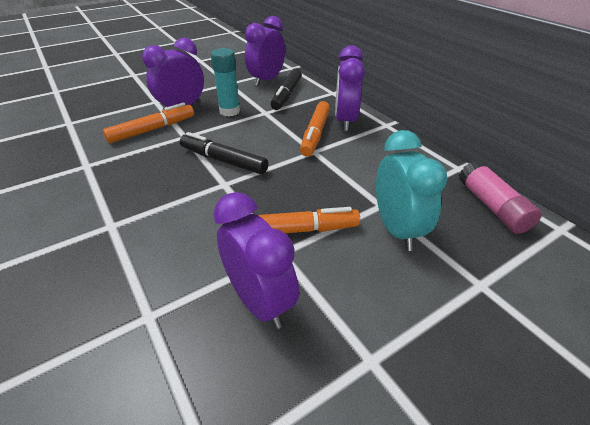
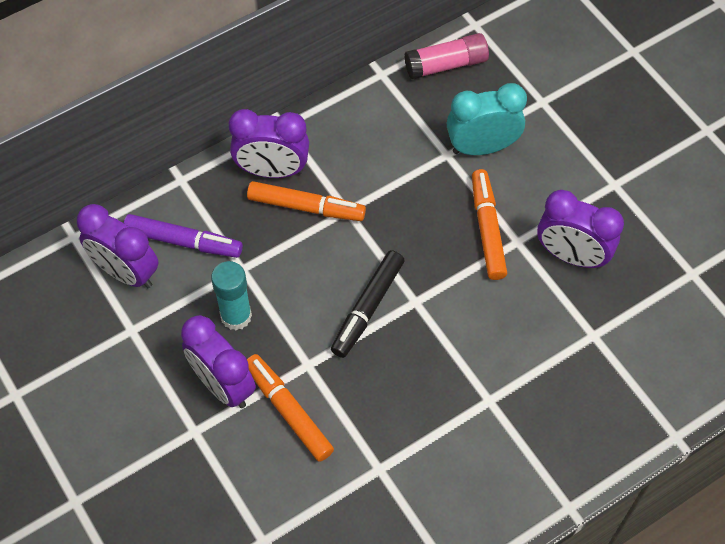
camera: 90 degrees left, 20 degrees up
(259, 301) = (571, 256): purple clock -> purple clock turned 120 degrees counterclockwise
(286, 94) = (183, 241): black marker -> purple marker

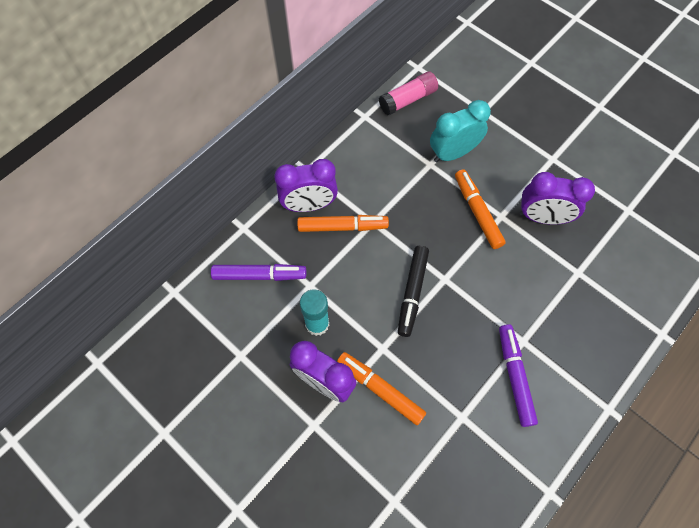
camera: 15 degrees left, 5 degrees up
(126, 272) = (223, 310): purple clock -> none
(462, 438) = (514, 376): none -> purple marker

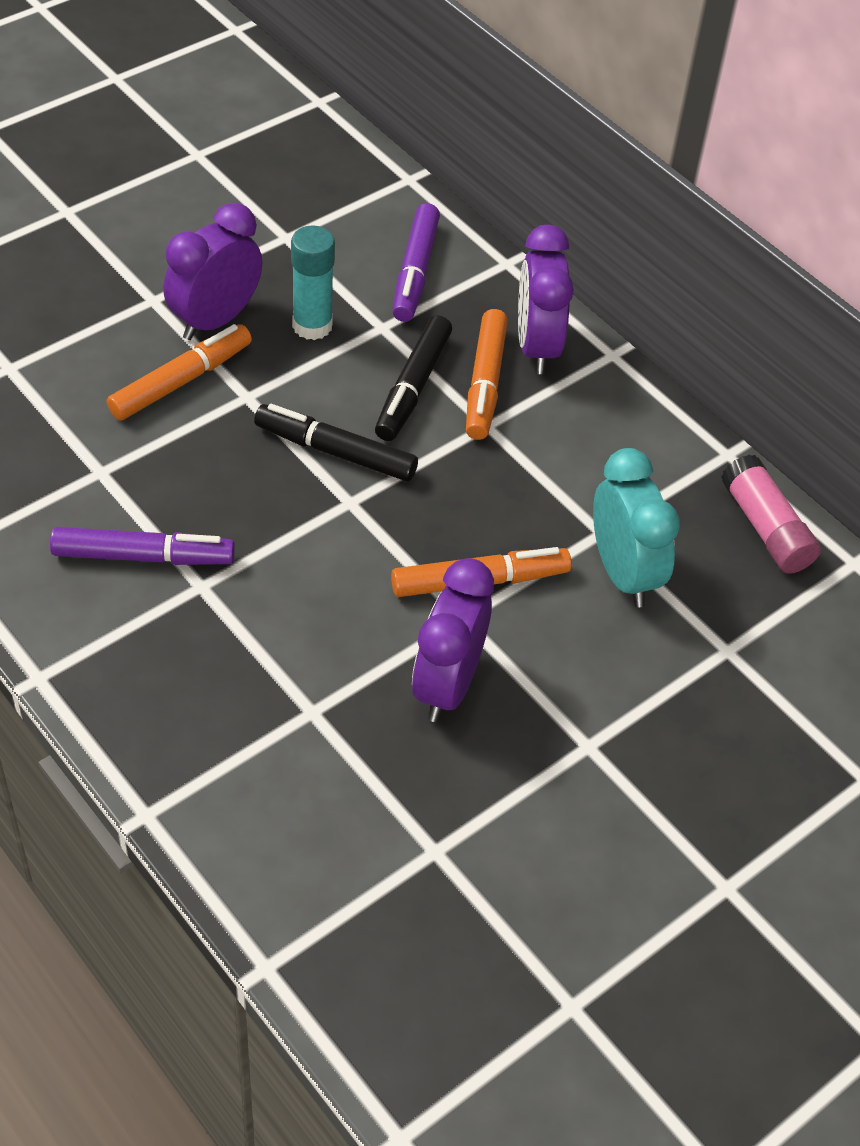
camera: 95 degrees right, 15 degrees down
(354, 262) = (412, 387): none -> black marker

